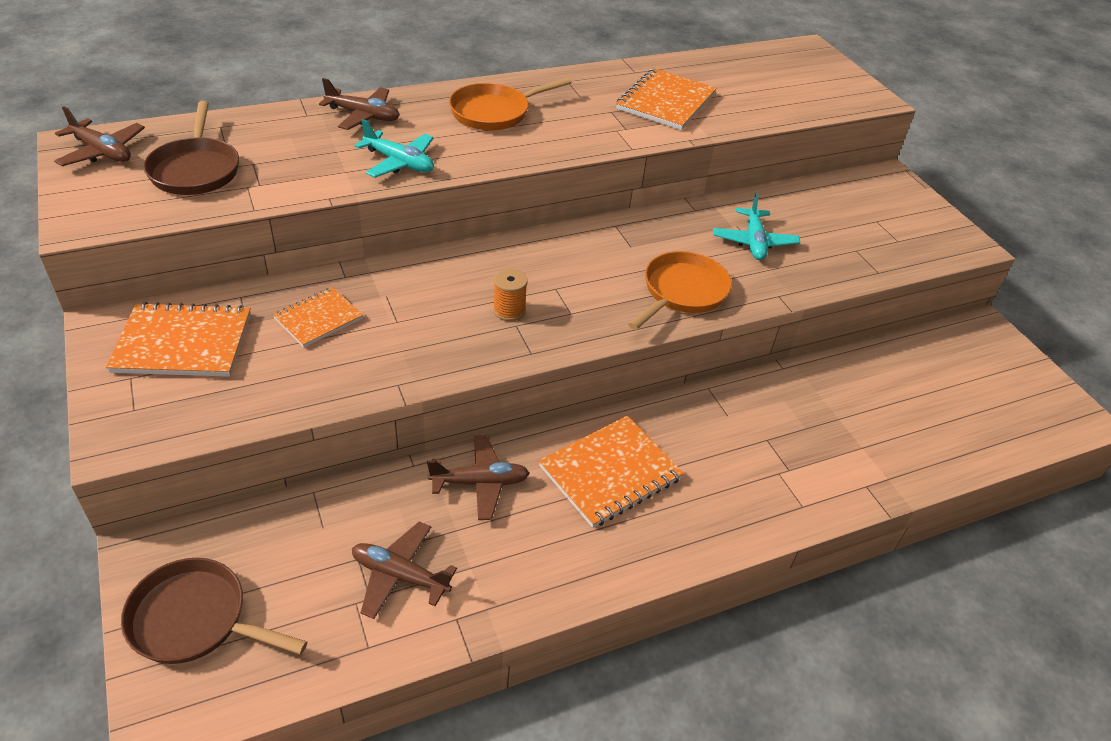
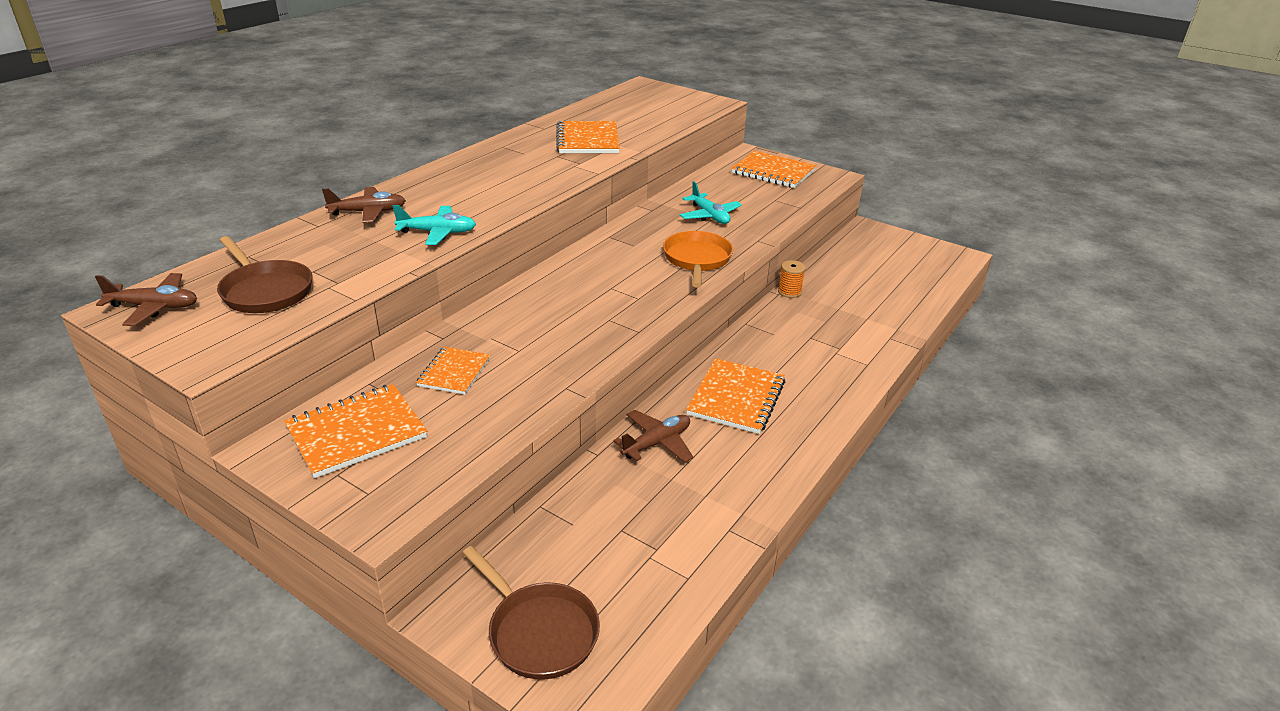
camera: 30 degrees left, 10 degrees down
(195, 619) = (539, 632): brown pan -> brown pan turned 120 degrees counterclockwise
(400, 575) = (662, 524): brown plane -> none
(494, 112) = (472, 180): orange pan -> none
(509, 310) = (594, 313): orange spool -> orange spool (789, 292)
(893, 211) = (773, 172): none -> orange notebook

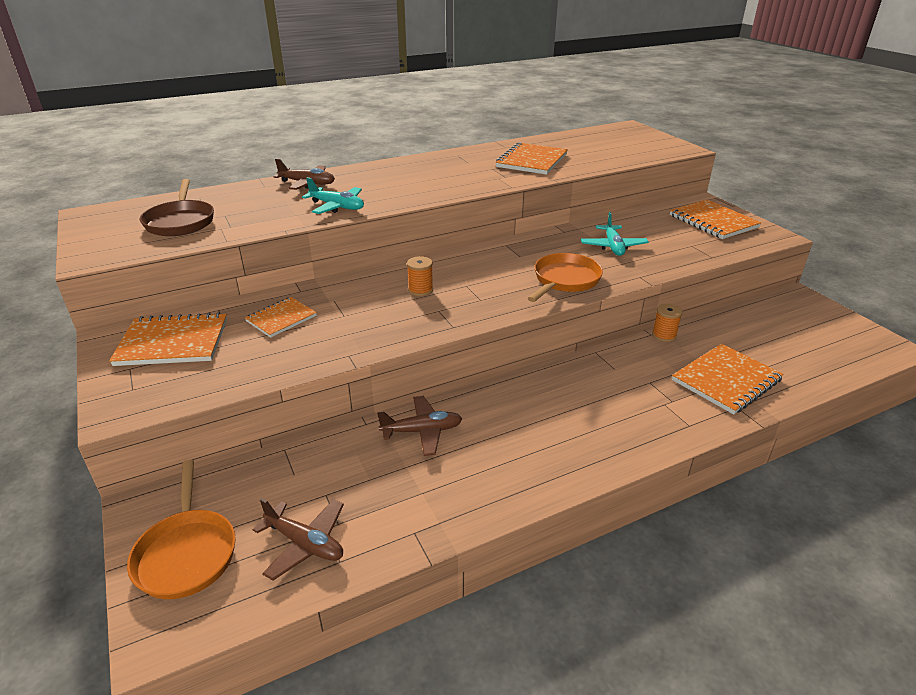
camera: 30 degrees right, 0 degrees up
(154, 307) = (108, 217): brown plane -> brown plane (305, 543)
(539, 632) = (186, 553): brown pan -> orange pan
(570, 304) = (420, 290): none -> orange spool
(736, 398) = (527, 415): orange notebook -> orange notebook (726, 380)

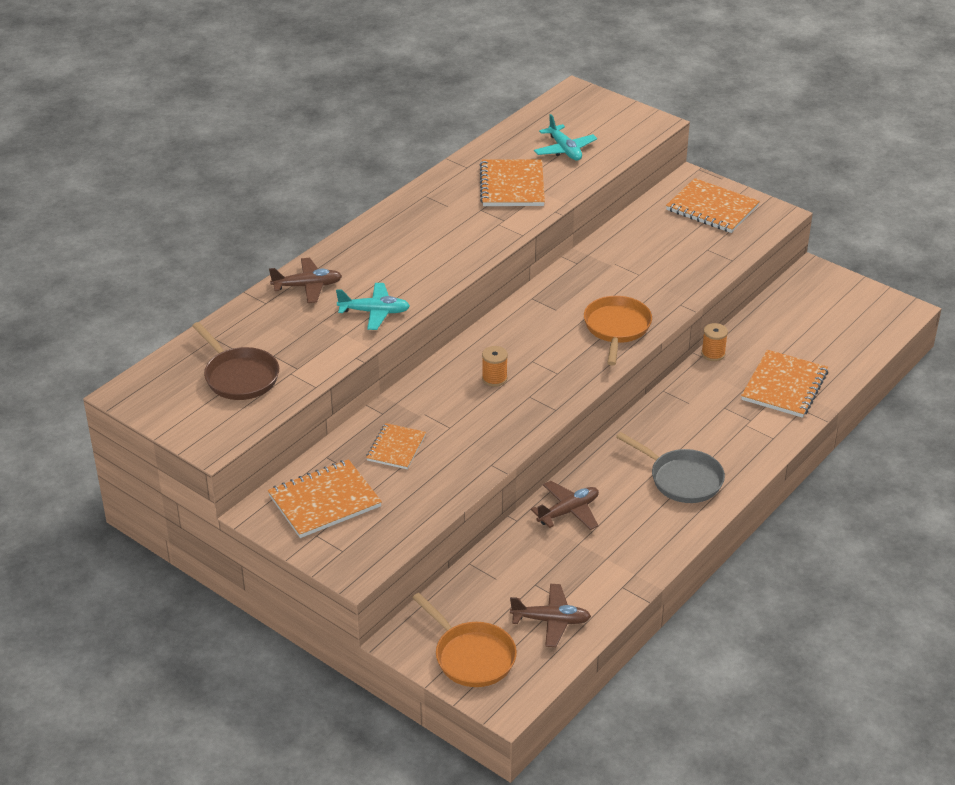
camera: 25 degrees left, 5 degrees up
(562, 436) = (682, 479): none -> grey pan
(613, 246) = (635, 271): turquoise plane -> turquoise plane (564, 150)

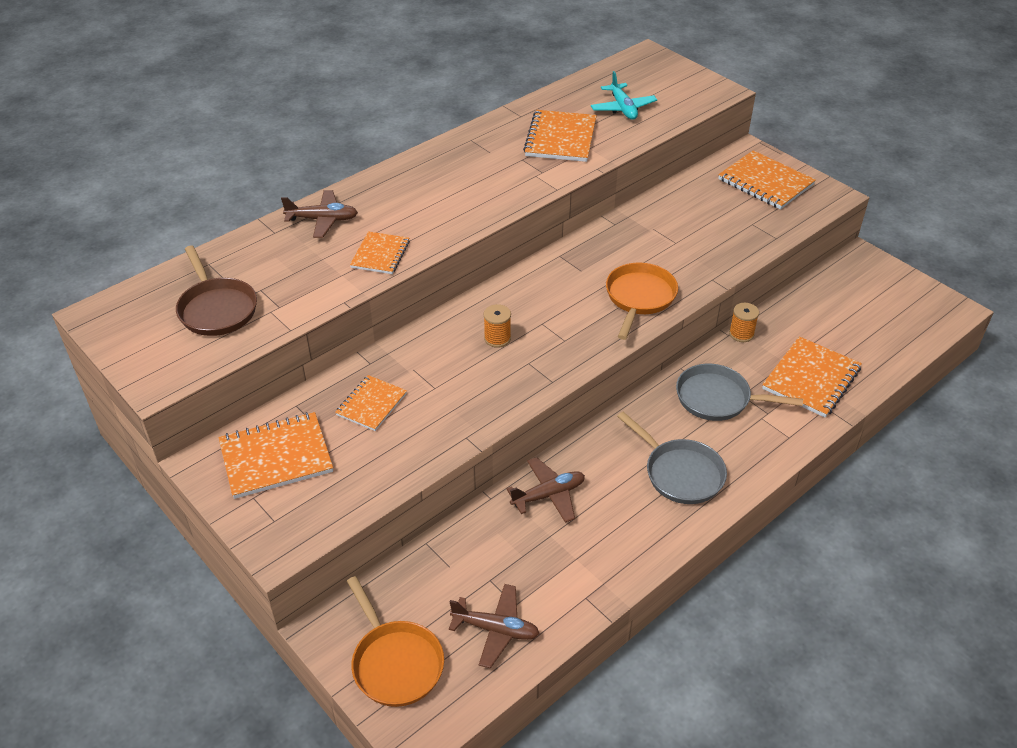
camera: 10 degrees right, 5 degrees up
(374, 312) = (380, 254): turquoise plane -> orange notebook
(702, 413) = (717, 398): none -> grey pan

